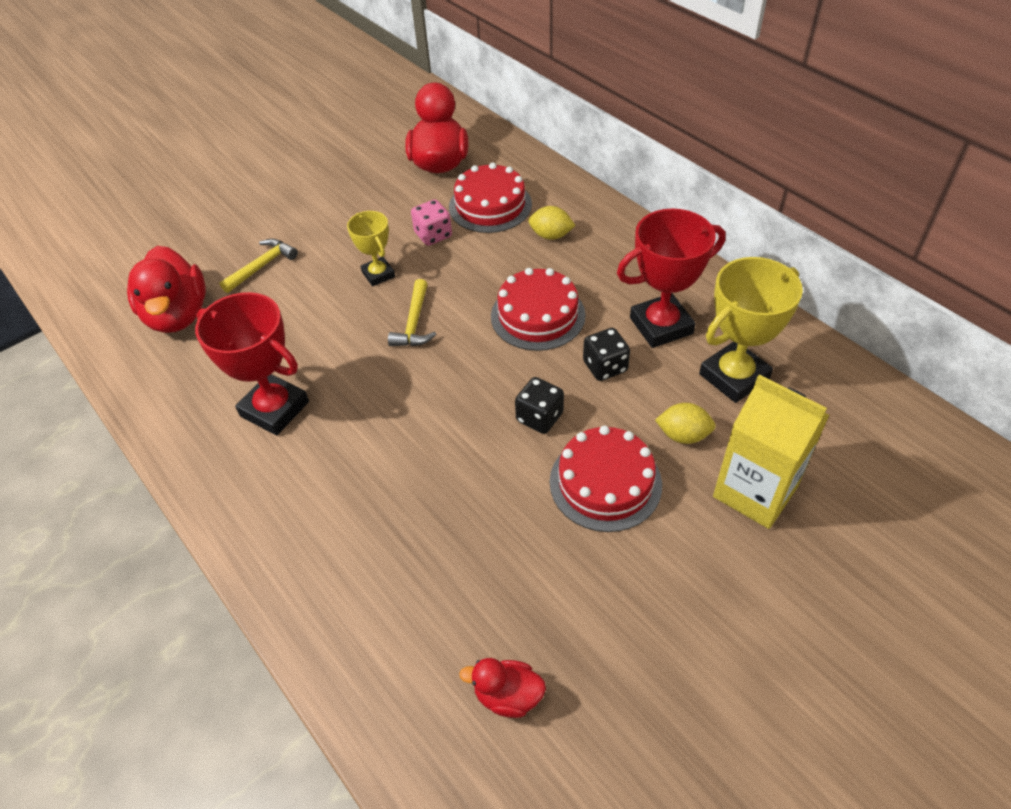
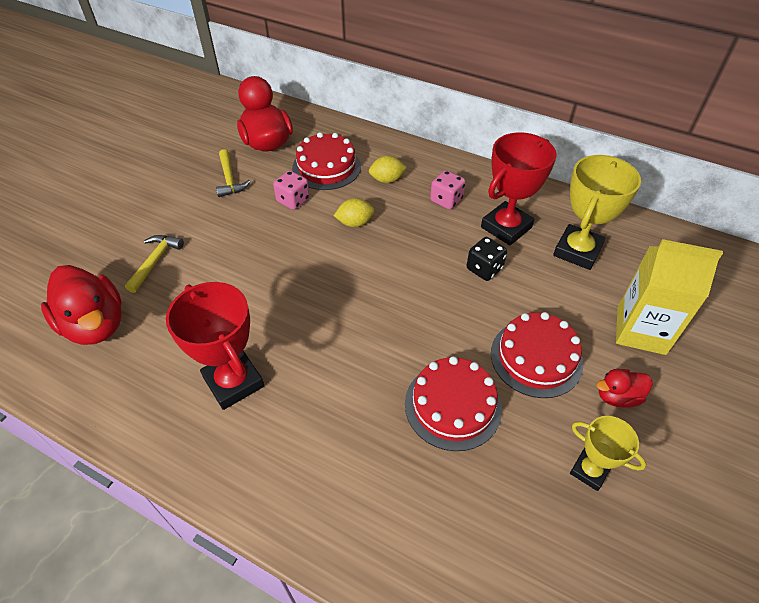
camera: 25 degrees left, 0 degrees up
(274, 409) = (233, 382): red trophy -> red trophy turned 45 degrees clockwise
(378, 274) = (264, 243): yellow trophy -> yellow trophy (589, 471)
(414, 323) = (317, 274): yellow hammer -> yellow hammer (230, 179)
(508, 695) = (564, 557): red duck -> red duck (617, 396)
(538, 315) = (412, 243): red cake -> red cake (453, 405)
(539, 417) = (458, 322): black dice -> none
(607, 276) = (446, 200): none -> pink dice
(683, 435) = (569, 304): yellow lemon -> yellow lemon (355, 223)

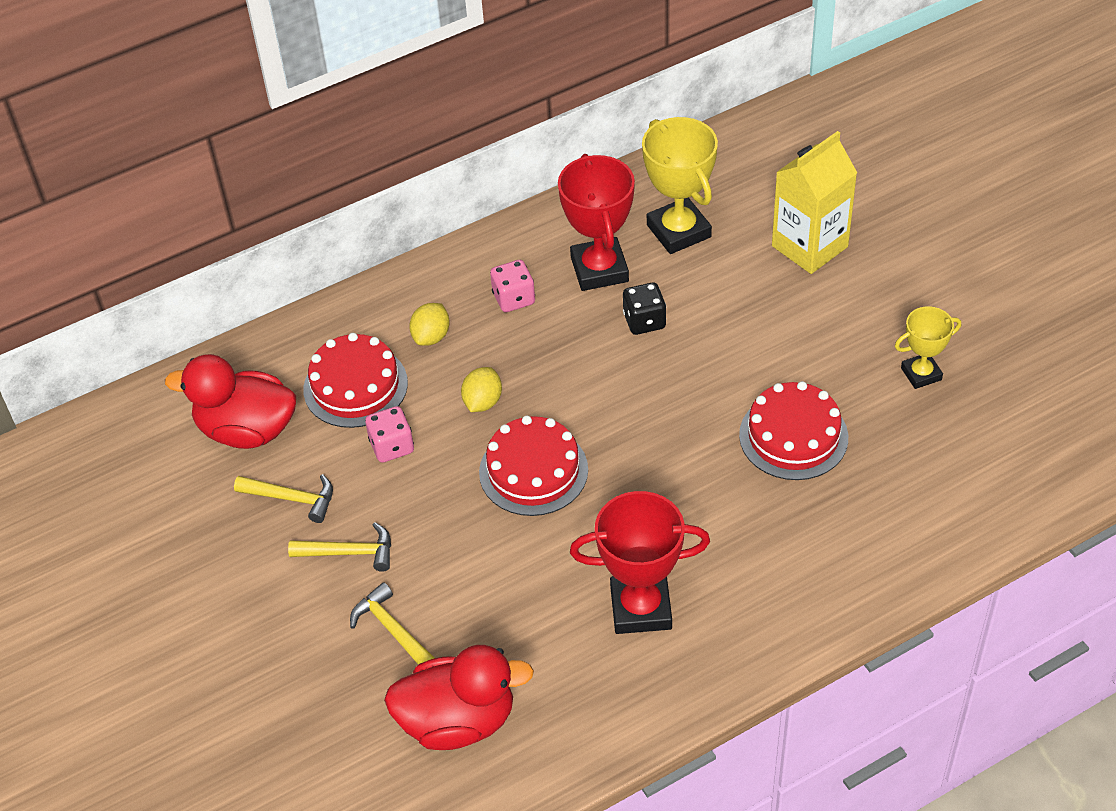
camera: 55 degrees left, 0 degrees up
(204, 218) = (349, 552): none -> yellow hammer
(536, 358) = (784, 343): red cake -> red cake (533, 471)
(617, 396) = (865, 309): red duck -> none

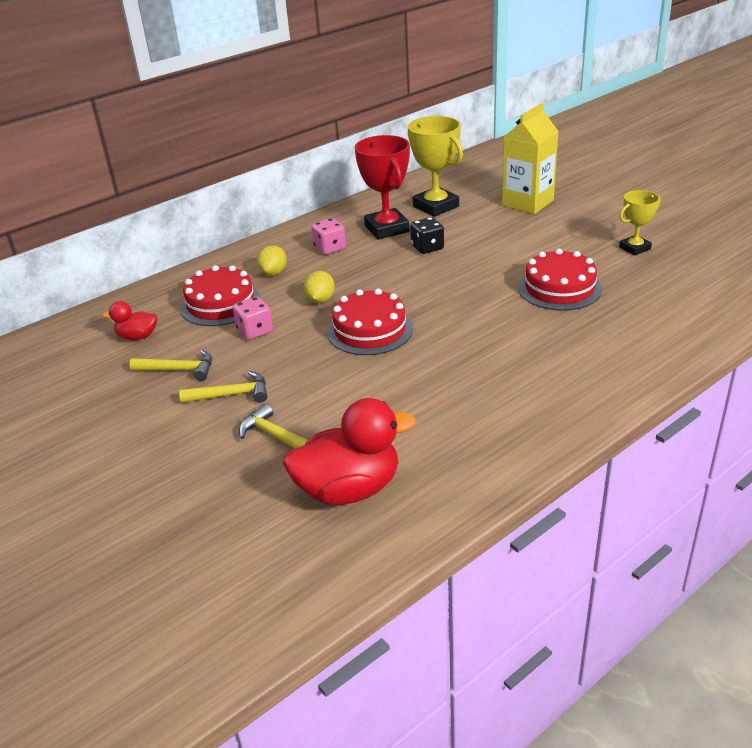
camera: 10 degrees left, 15 degrees down
(247, 430) = (137, 337): red duck -> red duck, size x0.52
(641, 608) = (482, 395): red trophy -> none

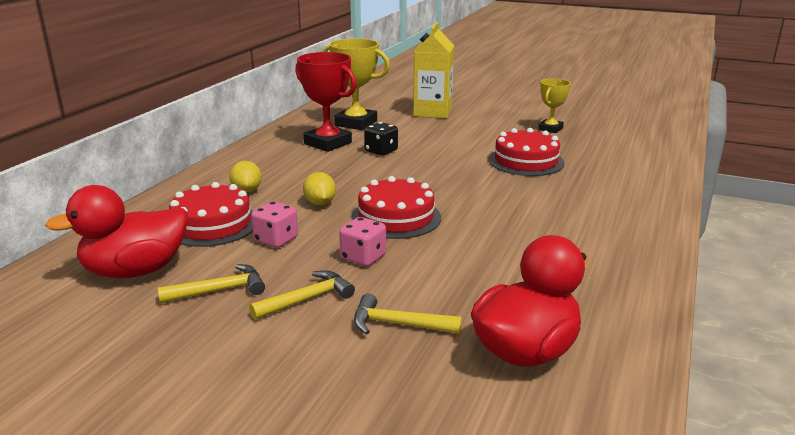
camera: 30 degrees left, 10 degrees down
(137, 337) = (136, 271): red duck -> red duck, size x1.93
(330, 248) = (287, 164): pink dice -> pink dice (363, 257)

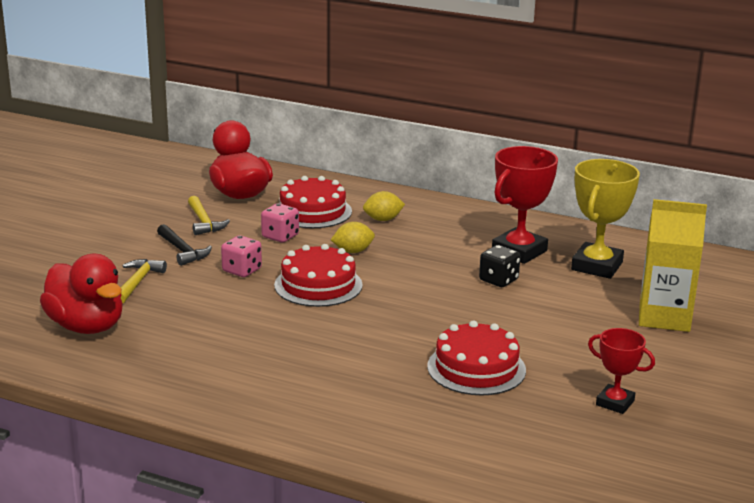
camera: 90 degrees right, 0 degrees up
(307, 299) = (182, 251): yellow hammer -> black hammer
(550, 129) = (615, 403): yellow trophy -> red trophy

